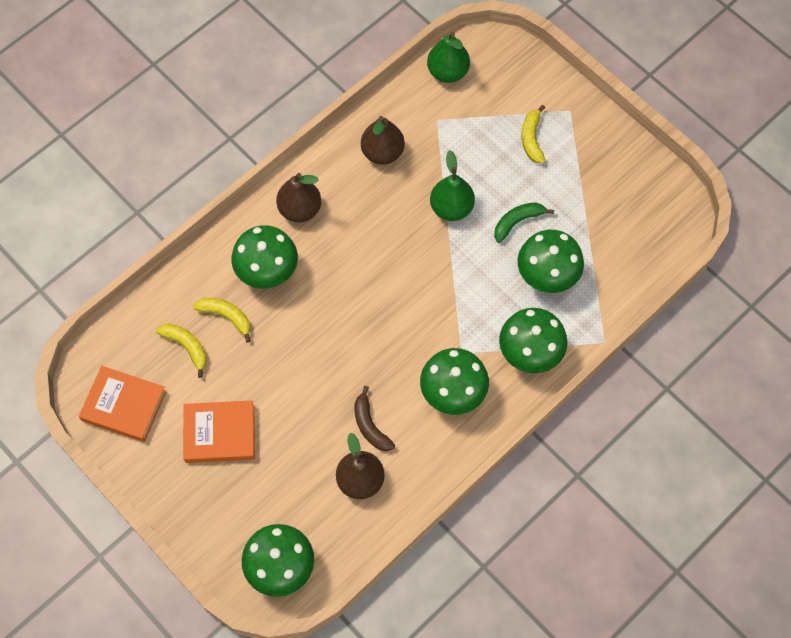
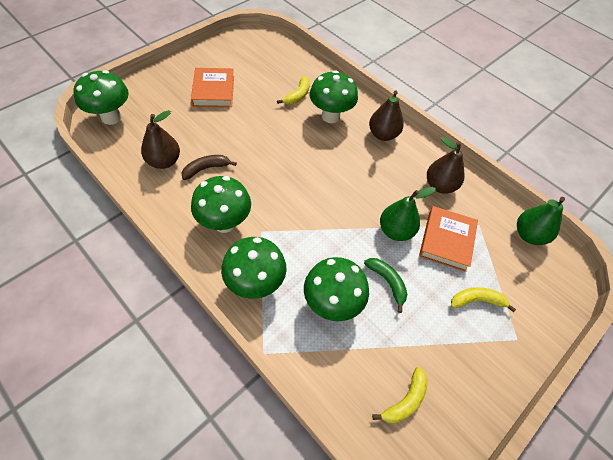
camera: 85 degrees right, 10 degrees down
(124, 406) = (239, 50): orange book -> orange book (446, 240)
(187, 347) = (276, 77): yellow banana -> yellow banana (405, 400)

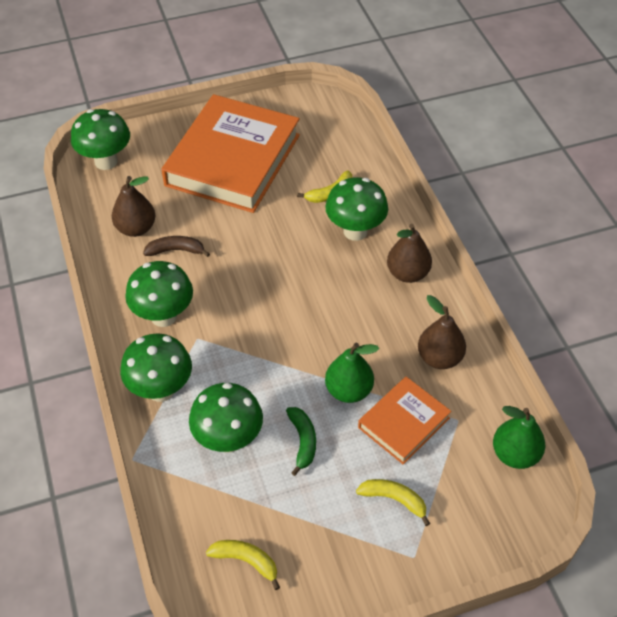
camera: 30 degrees right, 5 degrees down
(213, 91) = (233, 160): orange book -> orange book, size x1.99
(405, 400) = (246, 561): yellow banana -> yellow banana turned 135 degrees counterclockwise

